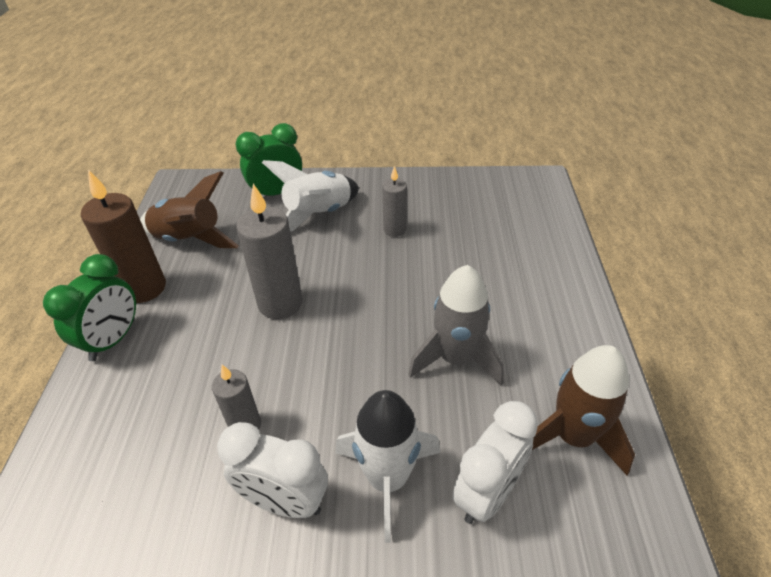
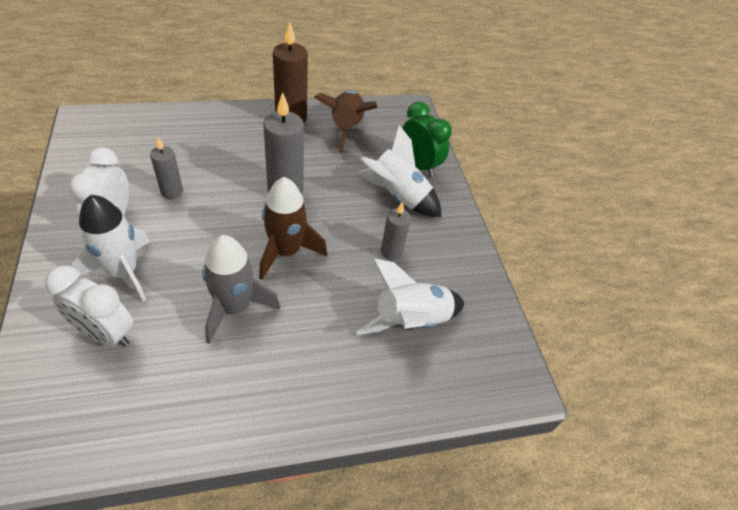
camera: 70 degrees right, 5 degrees up
(113, 340) = (242, 116): green clock -> none
(479, 229) = (410, 321): none -> white rocket
(573, 437) = (151, 397): brown rocket -> brown rocket (286, 252)

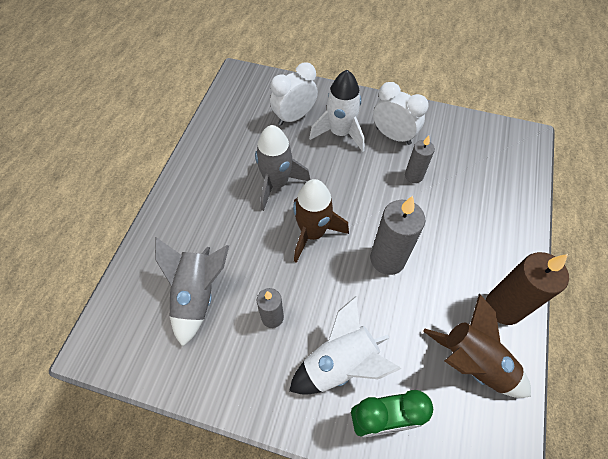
camera: 125 degrees right, 10 degrees up
(410, 321) = (197, 295): white rocket -> grey rocket

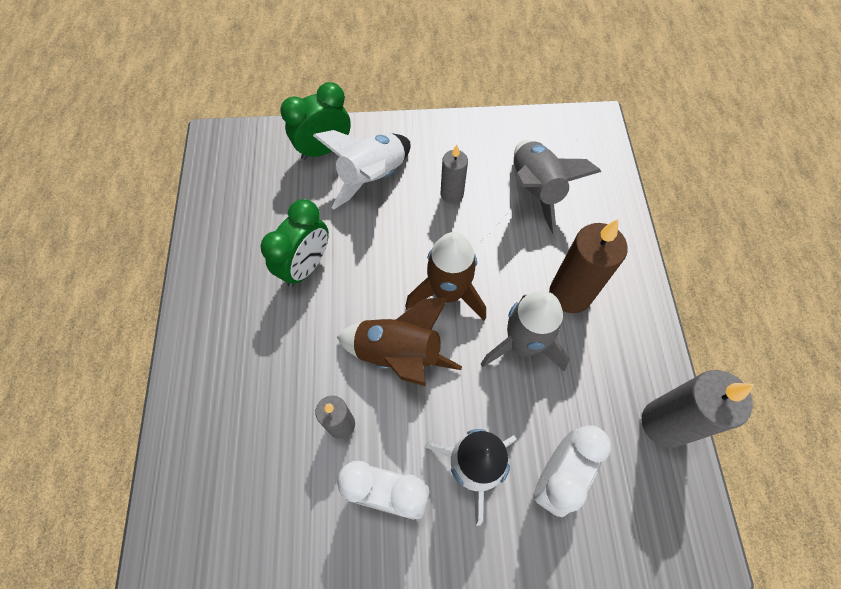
camera: 160 degrees right, 5 degrees up
(387, 259) = (351, 290): grey candle -> grey candle (664, 423)
(421, 291) = (306, 266): none -> green clock
(473, 362) = (245, 215): brown rocket -> brown rocket (399, 354)
(503, 307) = (213, 278): brown candle -> brown candle (570, 294)

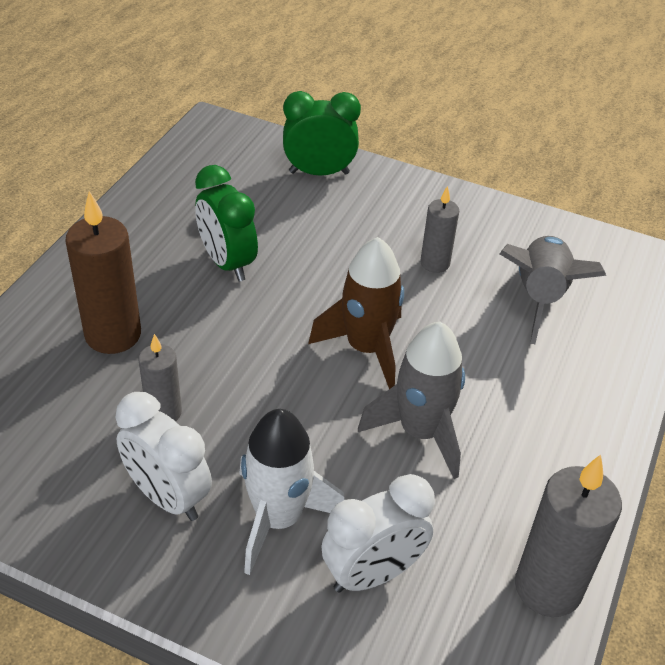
camera: 25 degrees right, 20 degrees down
(306, 266) = (227, 263): green clock -> green clock turned 90 degrees clockwise
(372, 177) = (354, 215): white rocket -> none
(399, 354) = (271, 379): brown rocket -> none
(570, 294) = (514, 410): brown candle -> brown candle (113, 335)

